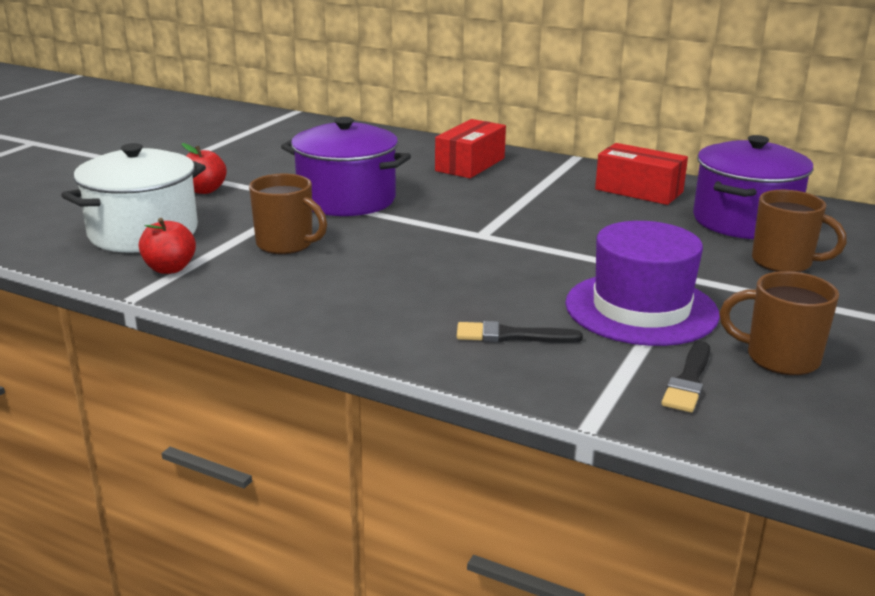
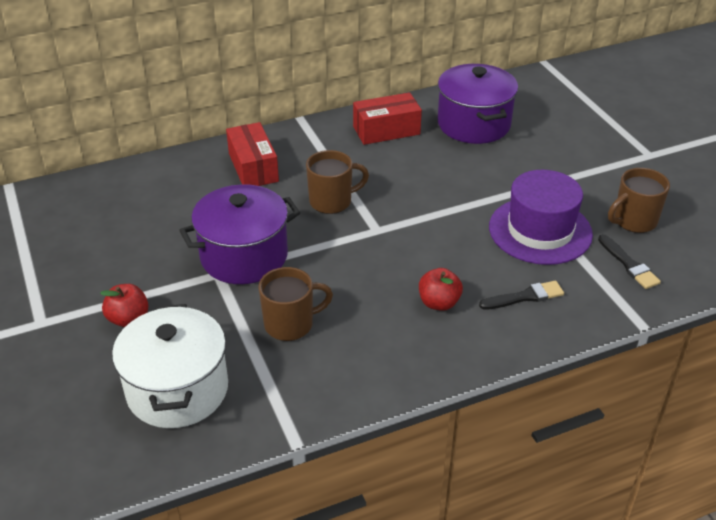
camera: 50 degrees left, 15 degrees up
(170, 269) = (266, 403): red apple -> red apple (439, 303)
(511, 336) = (525, 297): black brush -> black brush turned 150 degrees counterclockwise
(783, 262) = (537, 148): brown mug -> brown mug (332, 201)

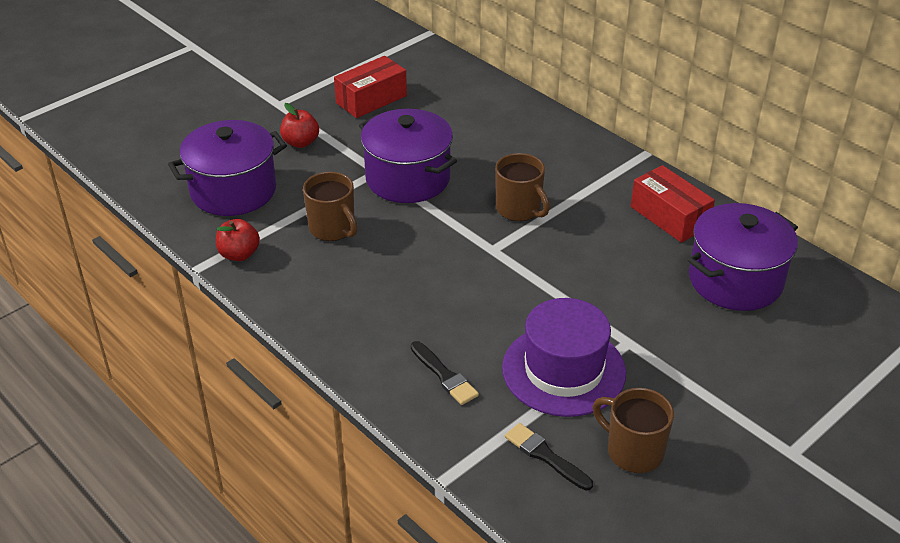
camera: 70 degrees right, 0 degrees up
(177, 390) = (233, 191): white pot -> purple pot
(253, 167) = (540, 147): red box -> red box (371, 99)
(439, 303) = (405, 315): red apple -> red apple (239, 254)
(629, 264) = (545, 456): black brush -> black brush turned 90 degrees clockwise

